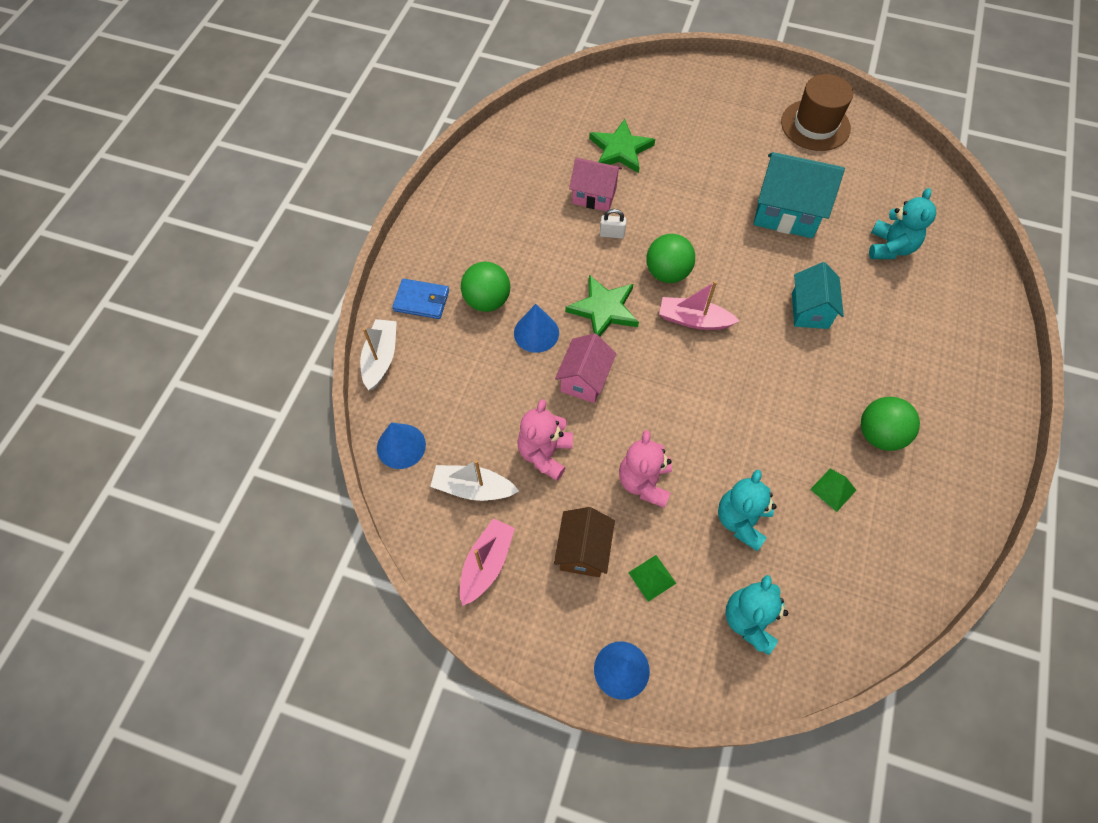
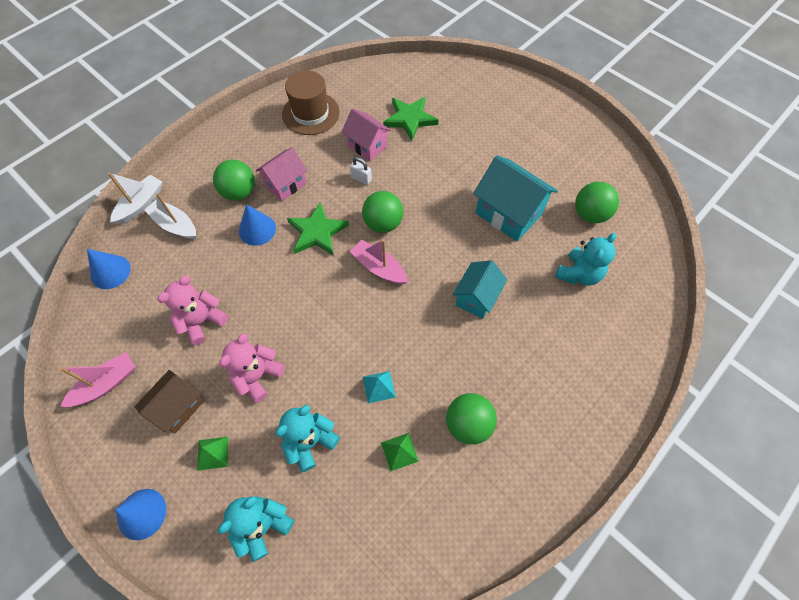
camera: 25 degrees right, 0 degrees up
(422, 300) = (195, 175): blue wallet -> none
(473, 488) = (136, 324): white boat -> white boat (175, 225)
(584, 380) = (267, 278): pink house -> pink house (285, 184)
(772, 438) = (378, 386): none -> turquoise pyramid
(815, 125) = (578, 154): brown hat -> brown hat (311, 113)
(864, 183) = (590, 214): none -> green ball

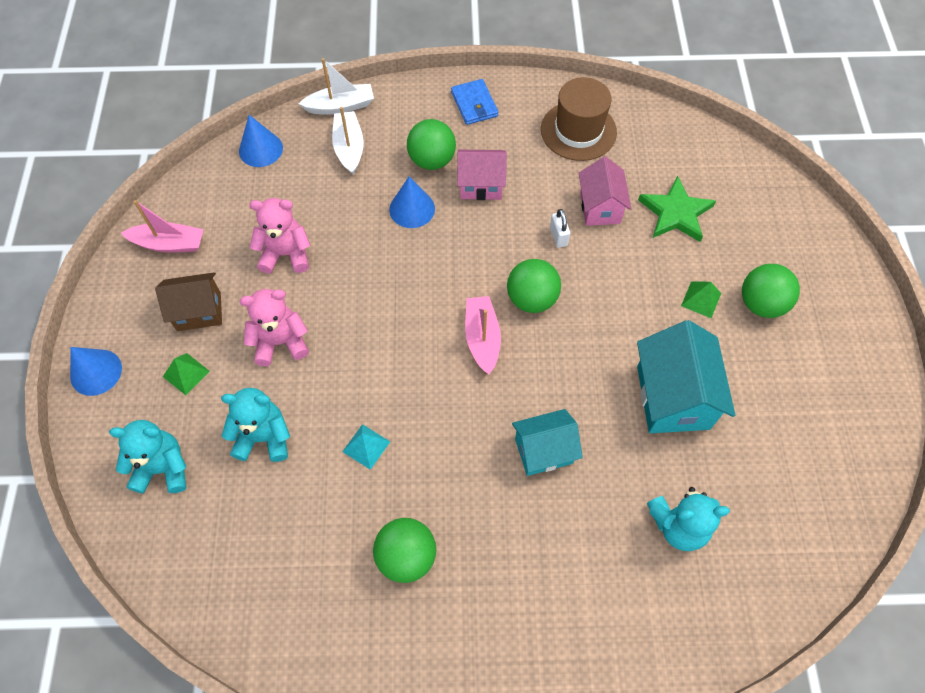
camera: 45 degrees right, 0 degrees up
(231, 141) = (474, 104): none -> blue wallet
(317, 232) = (461, 255): green star -> none
(399, 451) = (323, 519): green pyramid -> green pyramid (701, 299)
(590, 214) = (766, 477): green ball -> green ball (761, 304)

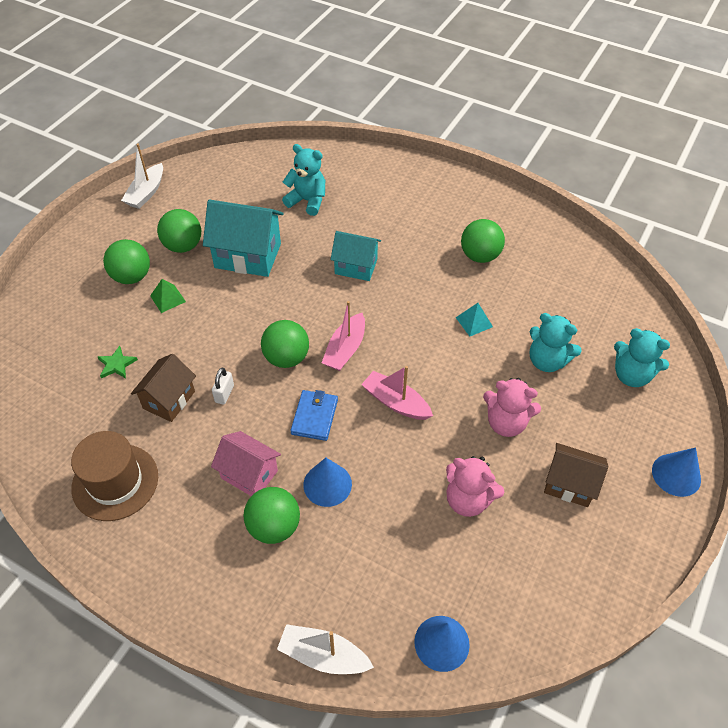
camera: 150 degrees left, 10 degrees down
(169, 244) = (580, 571): pink boat -> pink boat (395, 402)
(186, 374) = (595, 435): green pyramid -> none
(349, 148) = (346, 589): white boat -> white boat (146, 193)
(474, 104) = (183, 572): blue wallet -> blue wallet (314, 417)
(600, 207) = (169, 400): pink house -> brown house
(673, 397) = (248, 255): turquoise house -> turquoise house turned 75 degrees clockwise
(676, 213) = (116, 364): green star -> green star, size x0.55
(752, 370) = (183, 246): none -> green ball

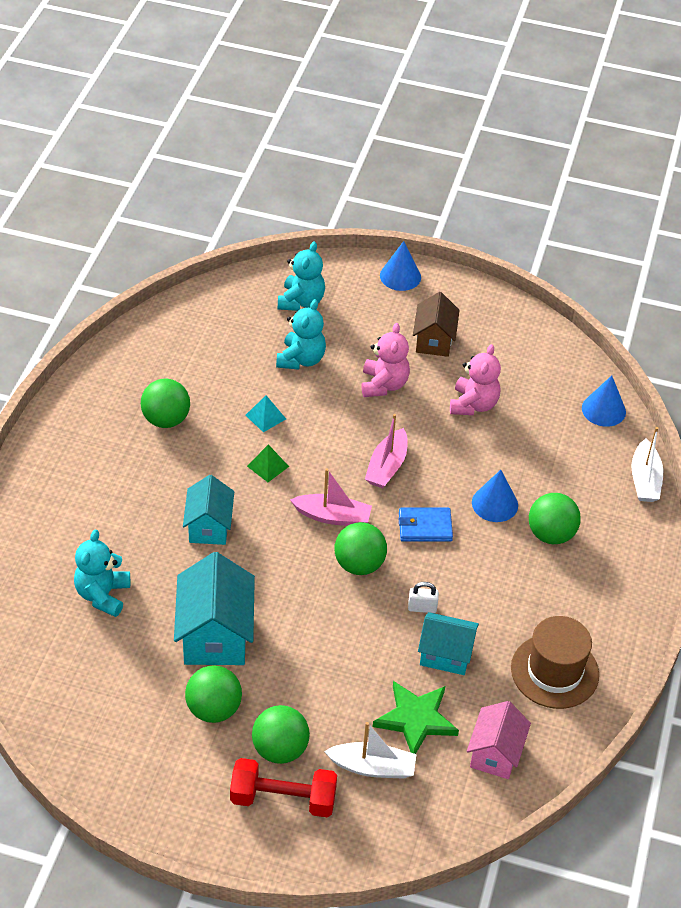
camera: 105 degrees left, 5 degrees down
(91, 272) = (283, 799): none -> red dumbbell
(116, 364) = (416, 719): green star -> green star, size x1.83
(146, 193) = (120, 784): white boat -> white boat (372, 767)
(168, 298) = (305, 699): green pyramid -> green pyramid (268, 466)
(169, 400) = (445, 655): brown house -> turquoise house
(249, 474) = (506, 564): pink house -> pink house (495, 754)

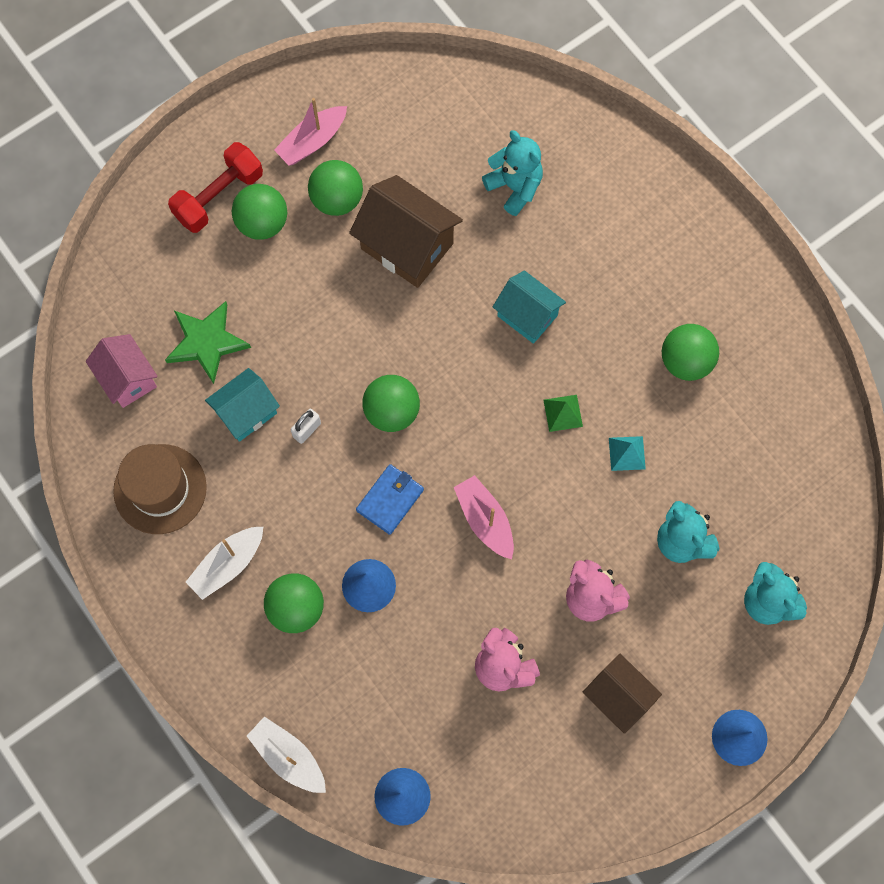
camera: 130 degrees right, 25 degrees up
(215, 635) = (407, 246): turquoise house -> brown house
(333, 516) = (461, 428): pink boat -> pink boat (312, 141)
(372, 767) = (192, 278): white boat -> white boat (227, 565)

